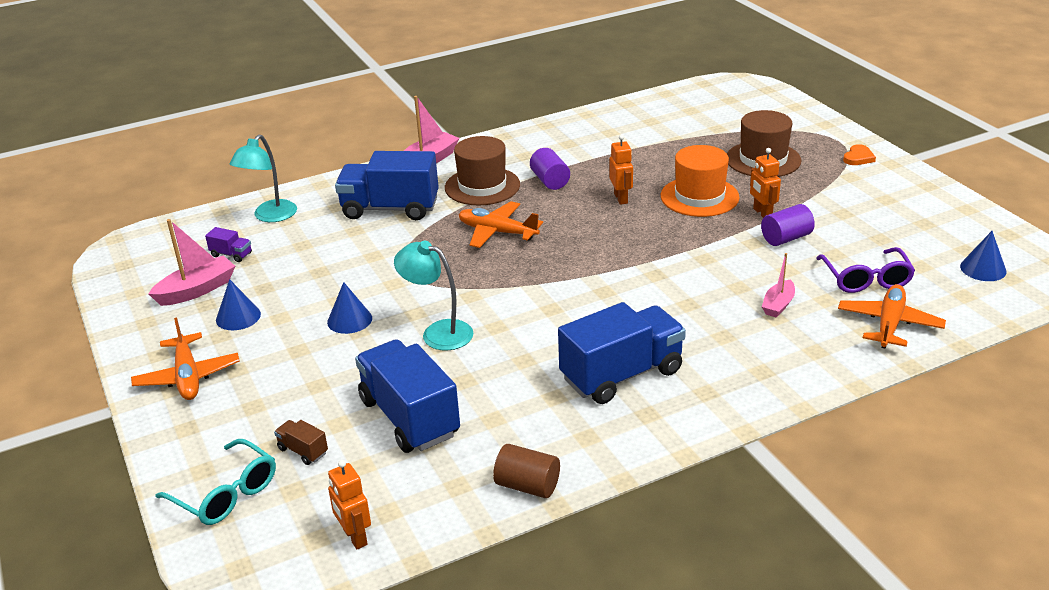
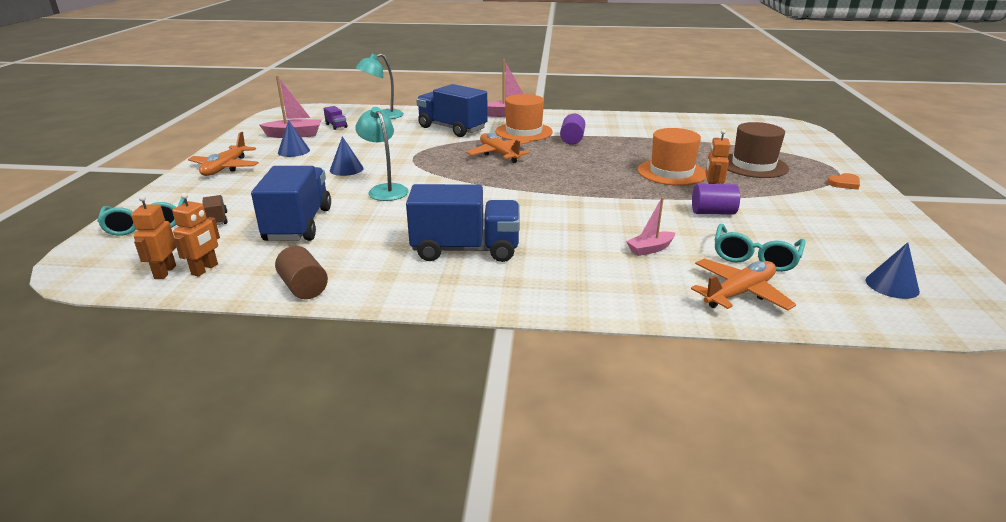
camera: 30 degrees right, 5 degrees down
(482, 186) = (524, 132): brown hat -> orange hat
(621, 198) = (609, 159): orange robot -> orange robot (205, 269)
(866, 279) = (755, 257): purple glasses -> turquoise glasses

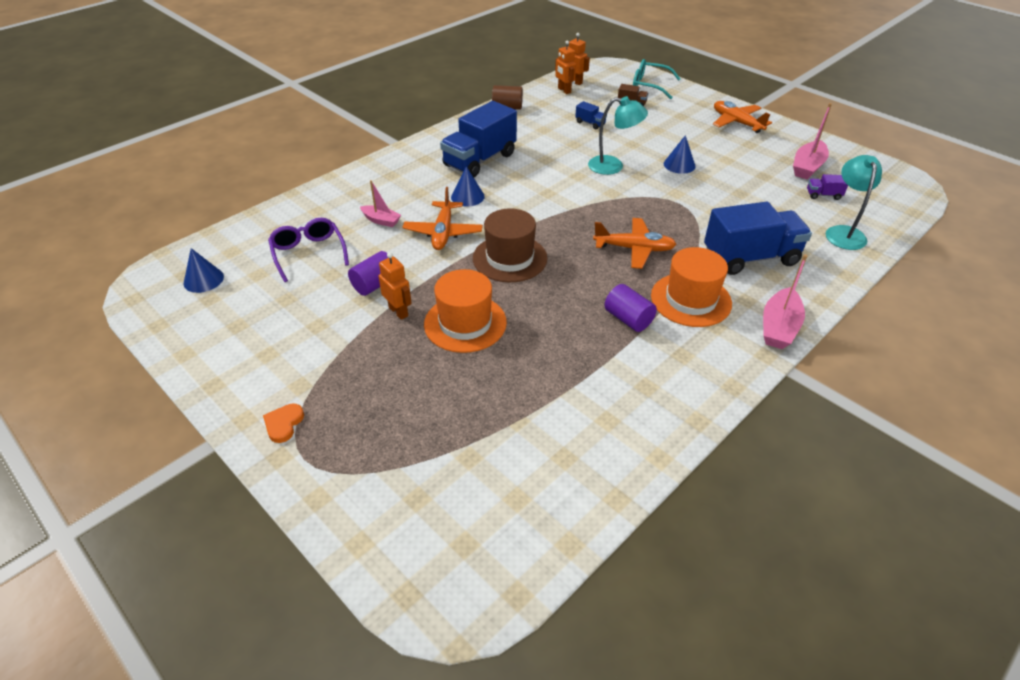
camera: 130 degrees right, 15 degrees up
(293, 151) = (754, 155): blue cone -> blue cone (467, 196)
(298, 224) = (590, 123): blue truck -> blue truck, size x0.41
(650, 249) = (381, 220): pink boat -> pink boat turned 105 degrees clockwise
(739, 293) = (299, 218): orange plane -> orange plane (443, 232)
(753, 165) = (402, 398): brown hat -> brown hat (509, 258)
(755, 257) = (309, 253): turquoise glasses -> purple glasses

